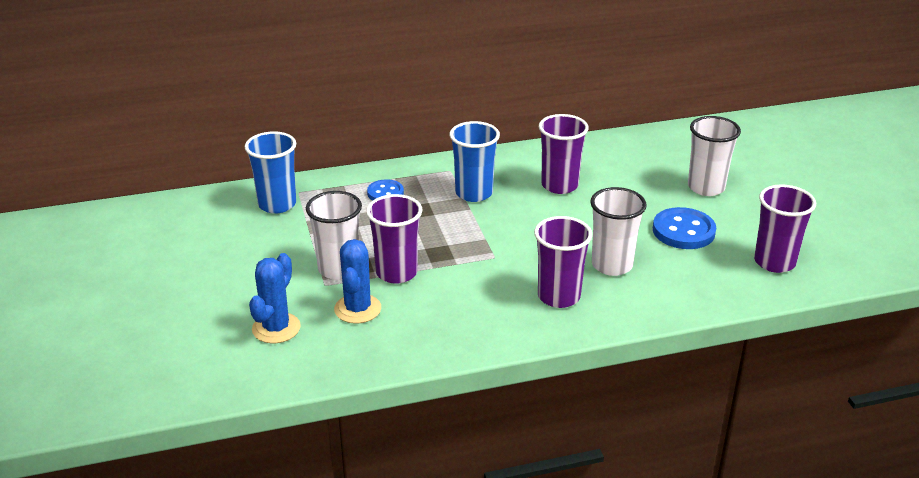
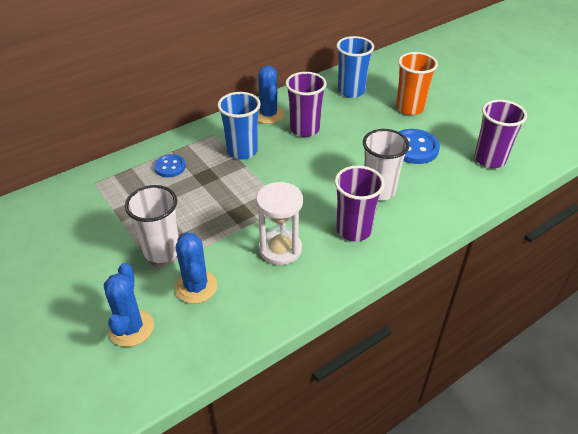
camera: 20 degrees left, 10 degrees up
(277, 204) = (80, 199): blue cup -> blue cup (351, 91)
(396, 273) = (213, 241): purple cup -> none
(465, 296) = (280, 249): none -> white hourglass
(525, 162) = (268, 115): none -> blue cactus
(706, 187) = (410, 108): white cup -> orange cup

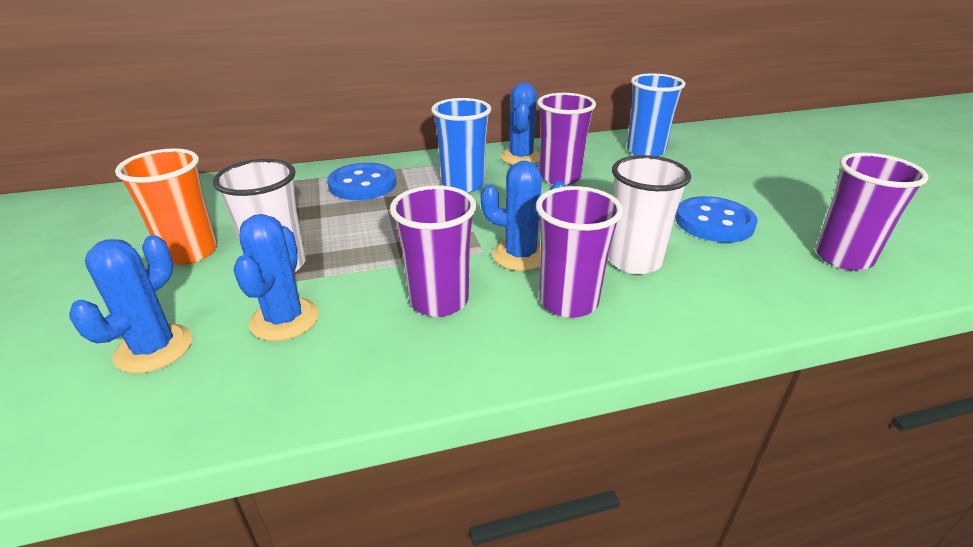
camera: 20 degrees right, 10 degrees down
(170, 167) = (362, 184): blue button -> blue button, size x1.61
(280, 249) = (439, 301): white hourglass -> purple cup
(310, 203) = (520, 255): none -> blue cactus
(410, 108) = (725, 179): orange cup -> orange cup (190, 252)

